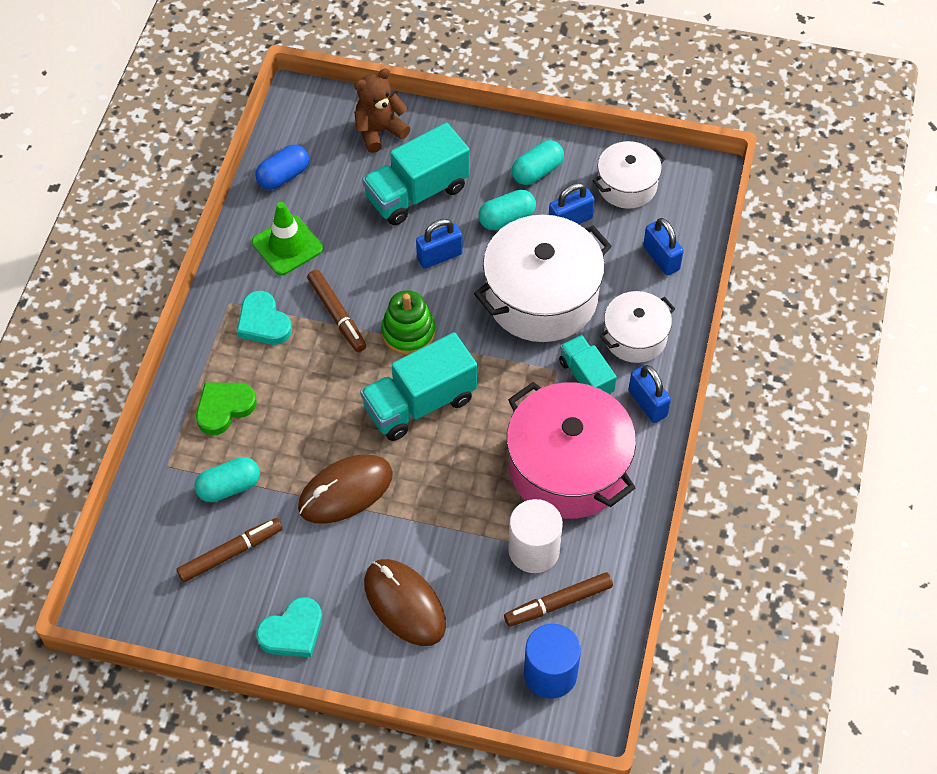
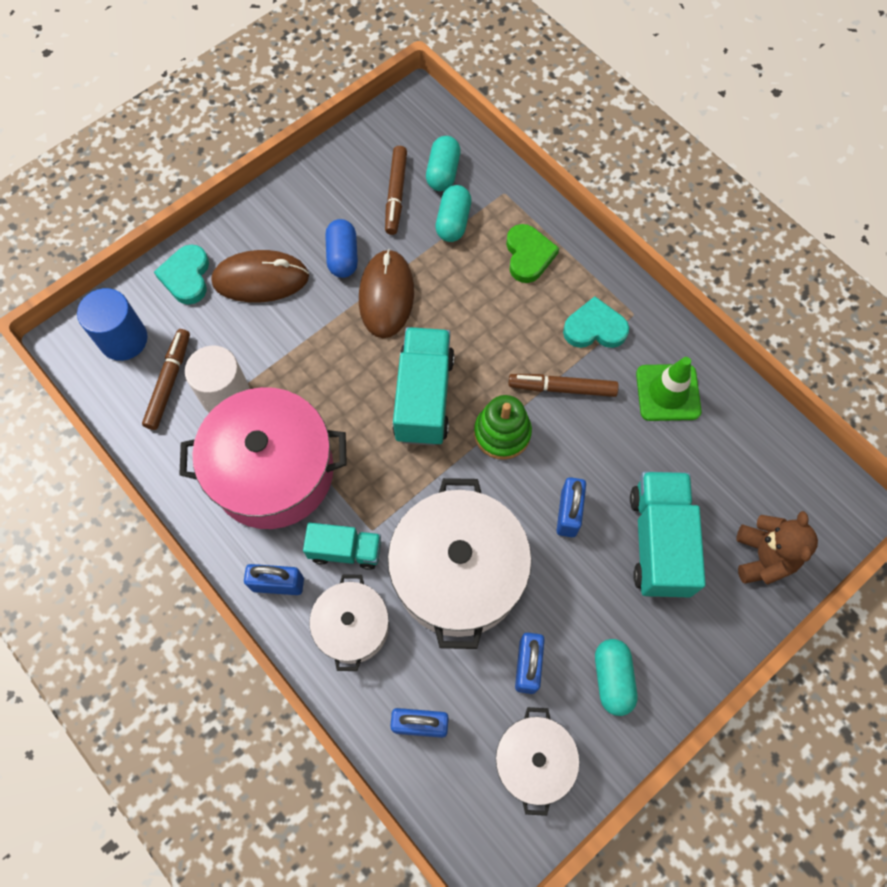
camera: 125 degrees right, 10 degrees up
(283, 176) = (756, 436): blue capsule -> blue capsule (343, 256)
(292, 631) = (302, 198): turquoise heart -> turquoise heart (186, 277)
(507, 218) = (572, 605): turquoise capsule -> turquoise capsule (443, 172)

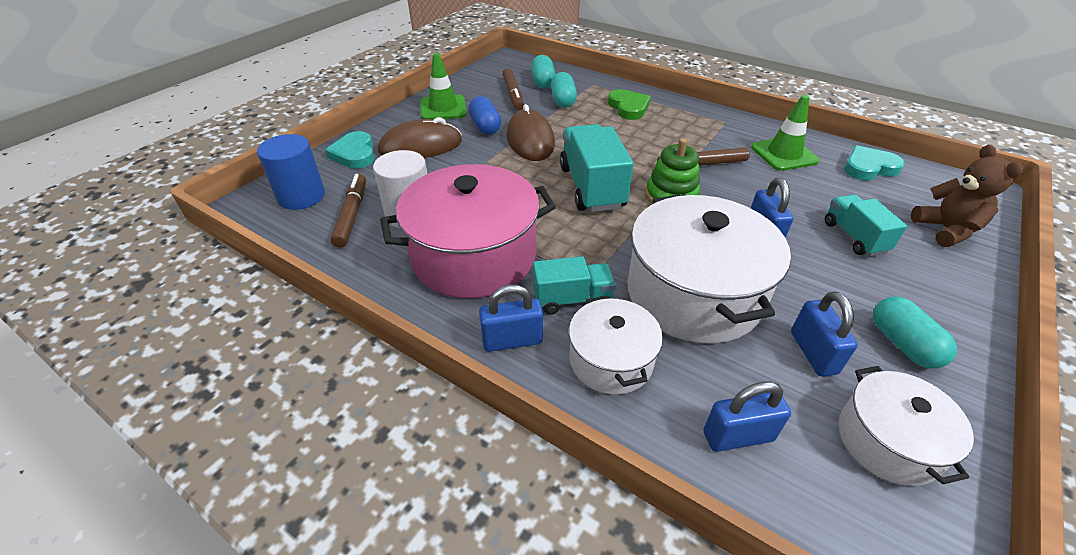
camera: 15 degrees left, 25 degrees down
(303, 206) = (443, 108): none -> green traffic cone
(594, 328) = (702, 132): turquoise heart -> turquoise heart (869, 167)
(659, 542) = (854, 237): turquoise truck -> turquoise truck, size x0.60

